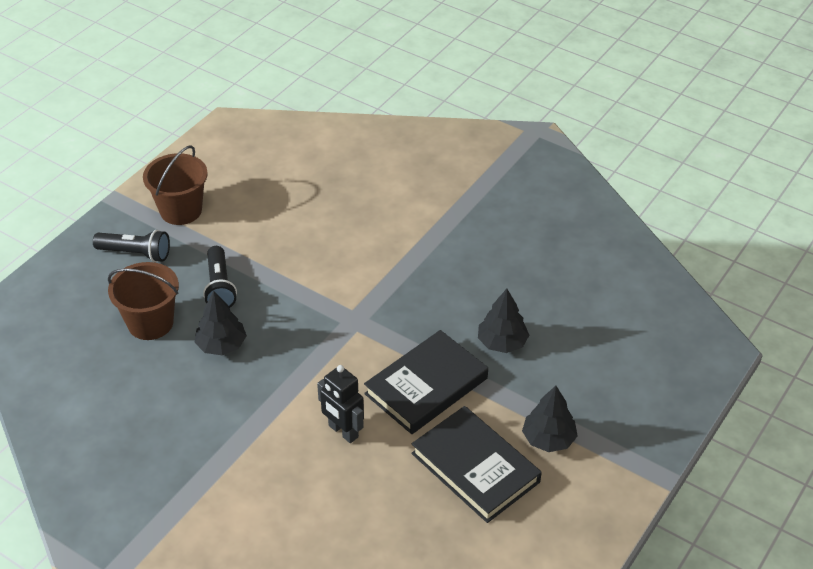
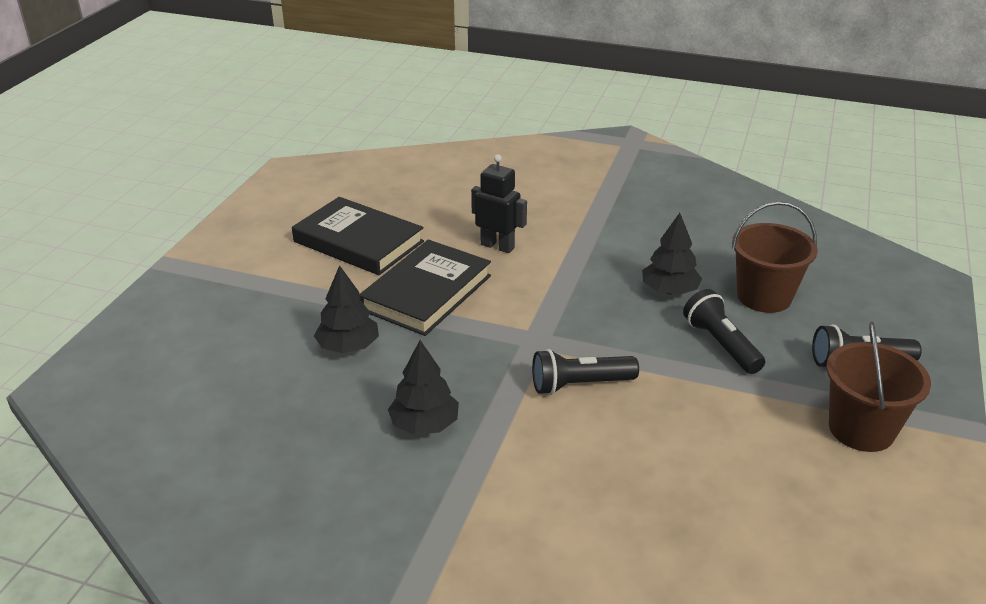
camera: 165 degrees right, 10 degrees down
(341, 276) = (579, 385): none -> black flashlight
(548, 439) = (286, 272): black tree -> black tree (424, 424)

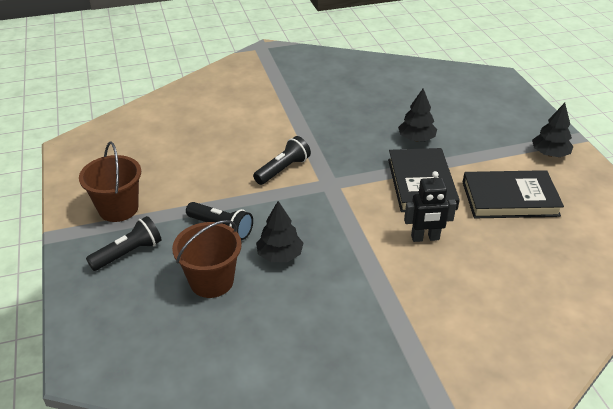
camera: 145 degrees right, 5 degrees up
(424, 424) = (335, 123): black tree -> black tree (549, 154)

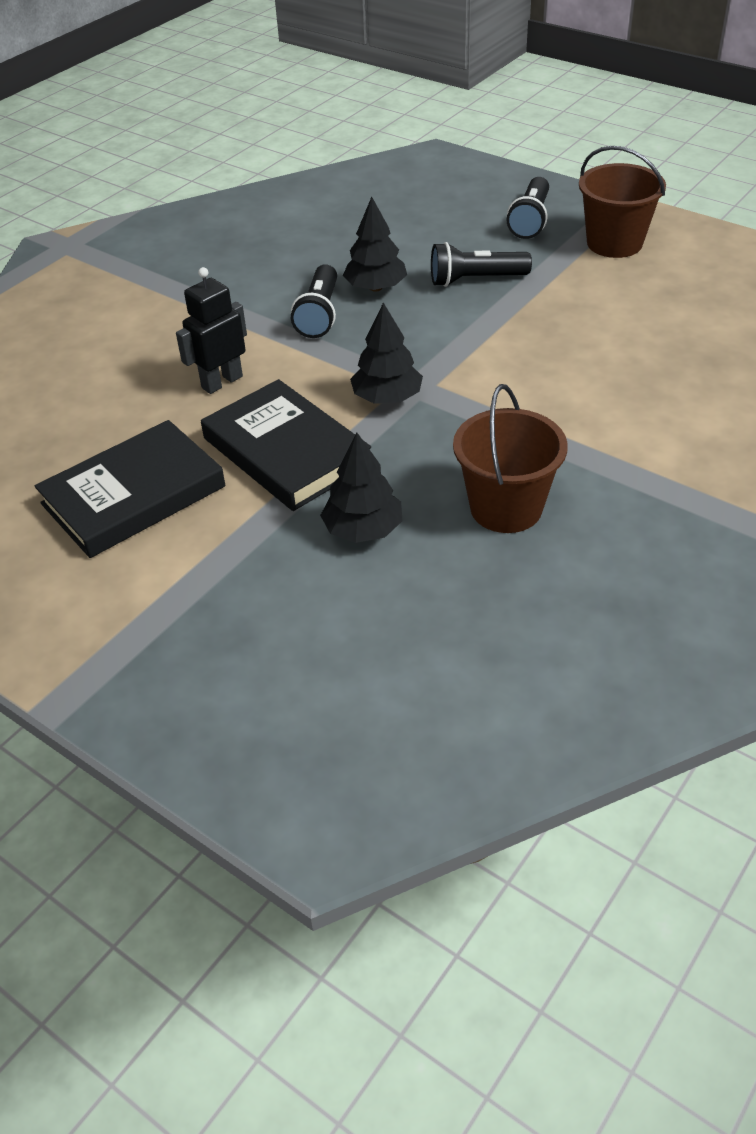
camera: 145 degrees right, 5 degrees up
(211, 281) = (414, 239): brown bucket -> brown bucket (506, 508)
(283, 169) = (502, 373): black flashlight -> black flashlight (319, 314)
(549, 154) = (99, 627): black tree -> black tree (387, 398)

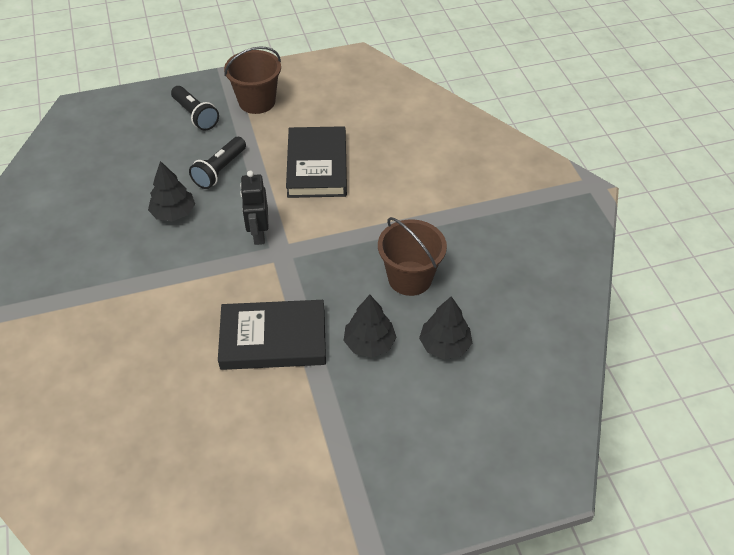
camera: 55 degrees left, 5 degrees up
(133, 495) = (234, 431): black book -> black book (317, 166)
(222, 382) = (177, 332): black robot -> black robot (258, 234)
(319, 314) = (167, 252): black flashlight -> none
(387, 398) = (277, 269): black tree -> black tree (445, 345)

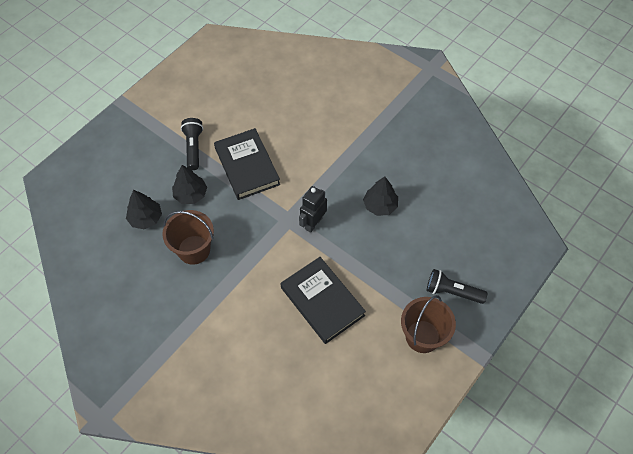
camera: 145 degrees right, 10 degrees up
(219, 170) = (385, 255): black flashlight -> black flashlight (193, 147)
(258, 234) = (313, 223): black robot -> black robot turned 105 degrees counterclockwise
(273, 339) = (247, 166): black book -> black book turned 75 degrees counterclockwise

